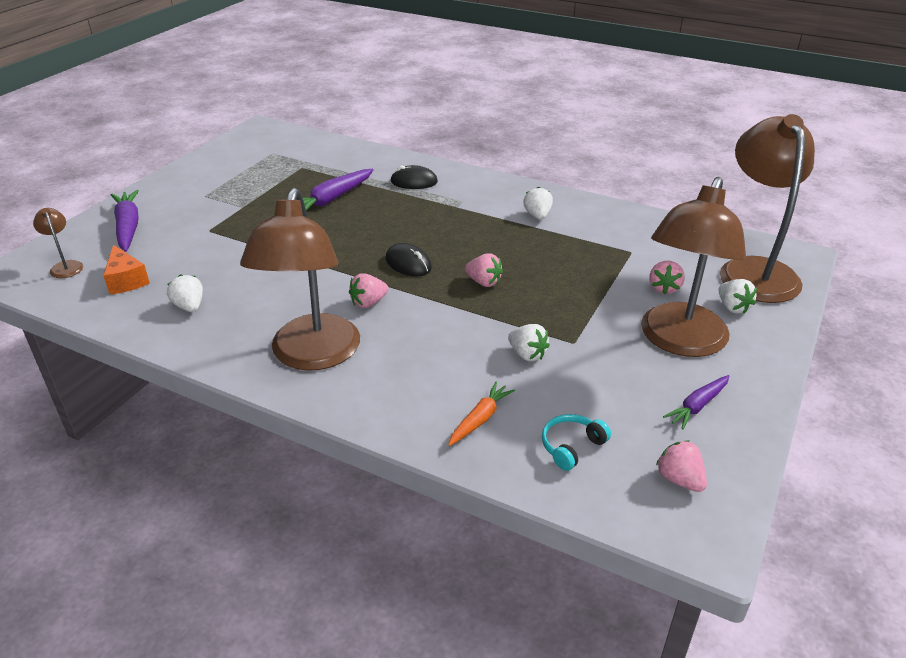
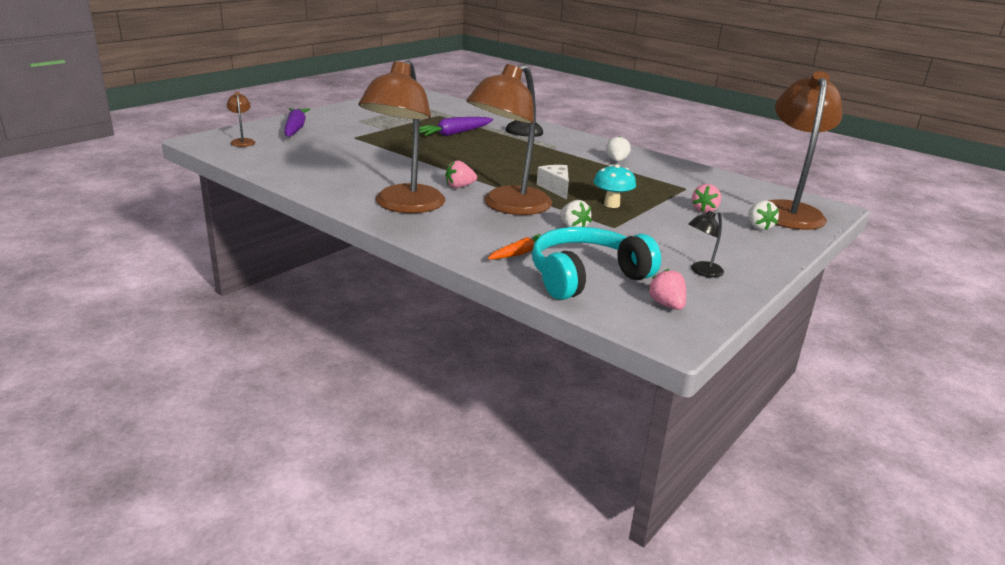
camera: 10 degrees right, 10 degrees down
(126, 280) = (283, 153): orange cheese -> none
(189, 306) = (323, 171): white strawberry -> none
(408, 263) = (500, 172): black mouse -> none
(483, 282) = (555, 188): pink strawberry -> white cheese
(558, 300) = (611, 204): none -> turquoise mushroom
(571, 446) = (586, 276): turquoise headphones -> turquoise headphones, size x2.24
(679, 341) = (703, 238): brown lamp -> brown lamp (508, 206)
(698, 406) = (701, 271): purple carrot -> black lamp

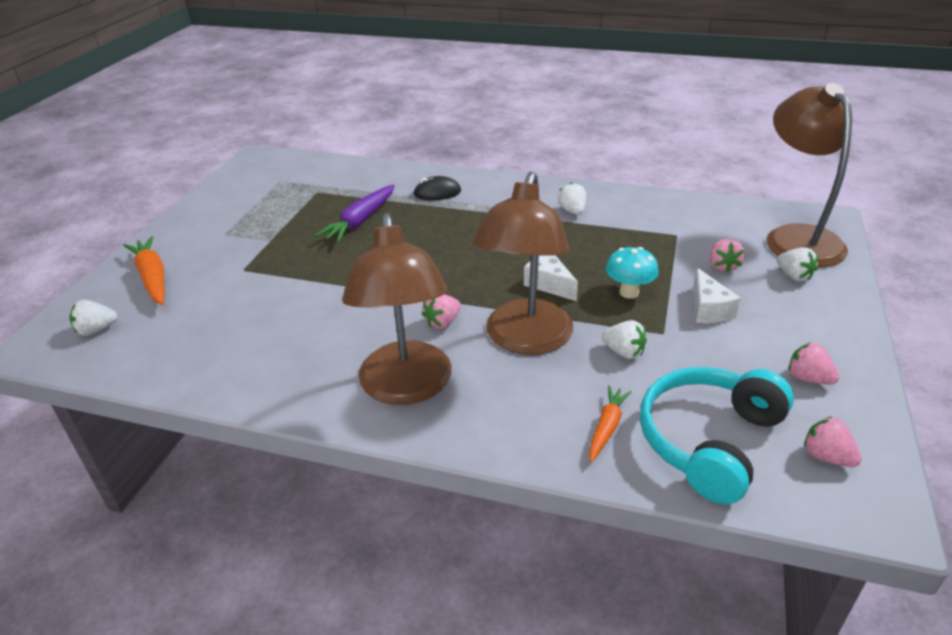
camera: 20 degrees left, 10 degrees up
(242, 141) = (96, 330): brown lamp -> white strawberry
(295, 129) = (153, 278): purple carrot -> orange carrot
(664, 225) = (708, 309): none -> white cheese
(701, 271) = (808, 378): black lamp -> pink strawberry

